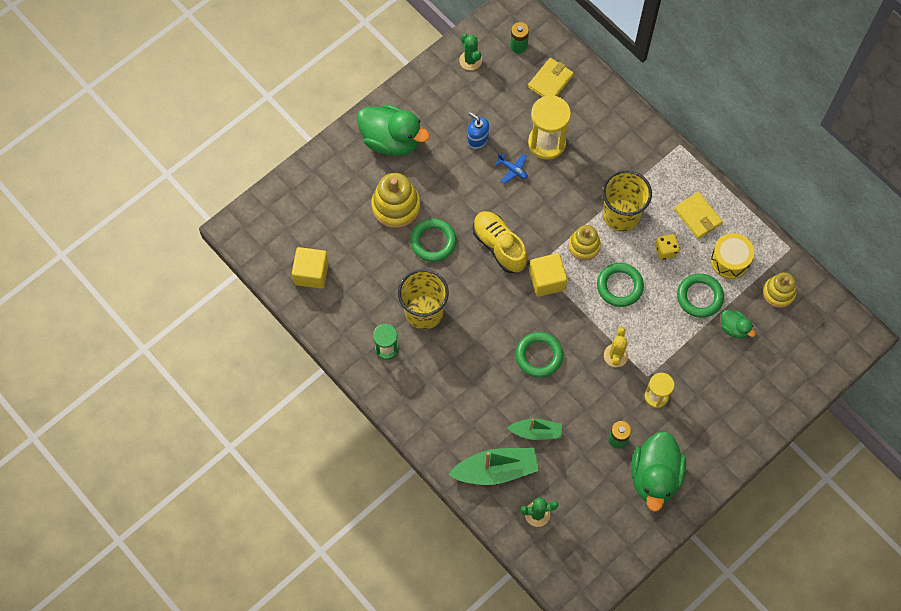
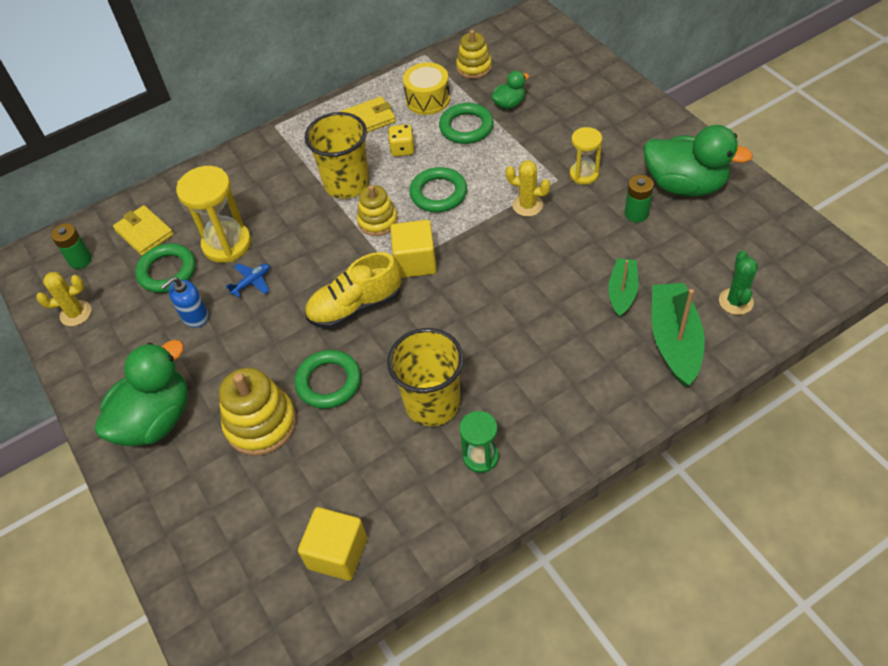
camera: 75 degrees left, 15 degrees down
(470, 60) = (76, 313): green cactus -> yellow cactus
(539, 356) = (518, 279): green ring -> green ring (167, 271)

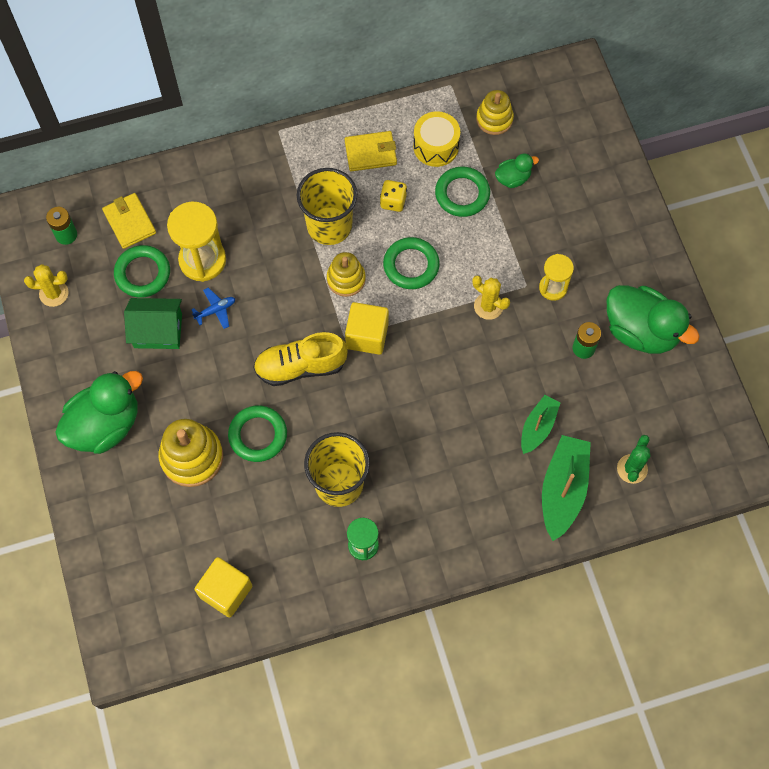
camera: 10 degrees right, 15 degrees up
(195, 316) = (158, 331): blue soap dispenser -> green house

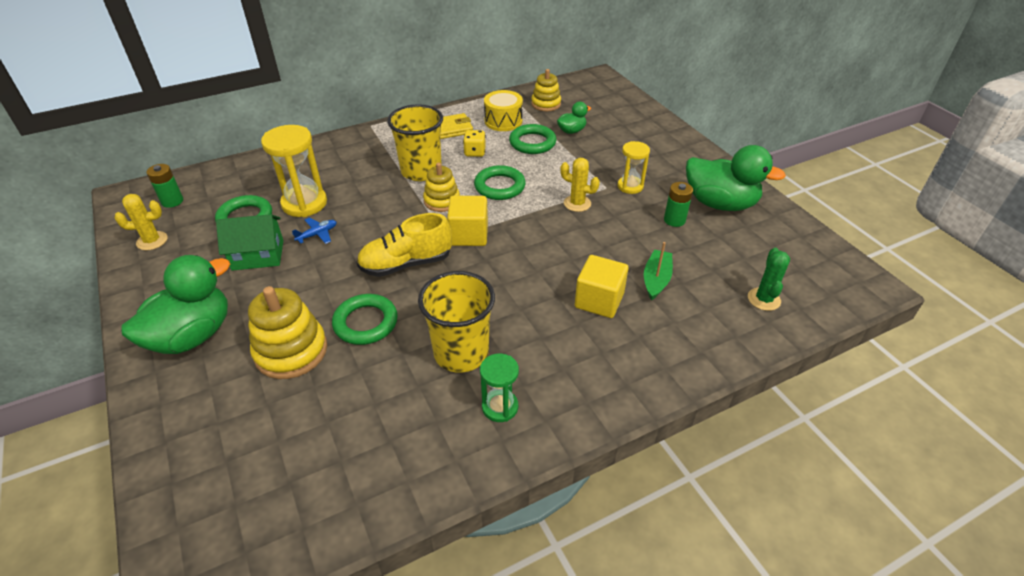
camera: 10 degrees left, 25 degrees down
(130, 222) = (235, 187): yellow wallet -> none
(226, 591) = (333, 483): yellow cube -> yellow cube (599, 300)
(563, 489) = (703, 325): green boat -> none

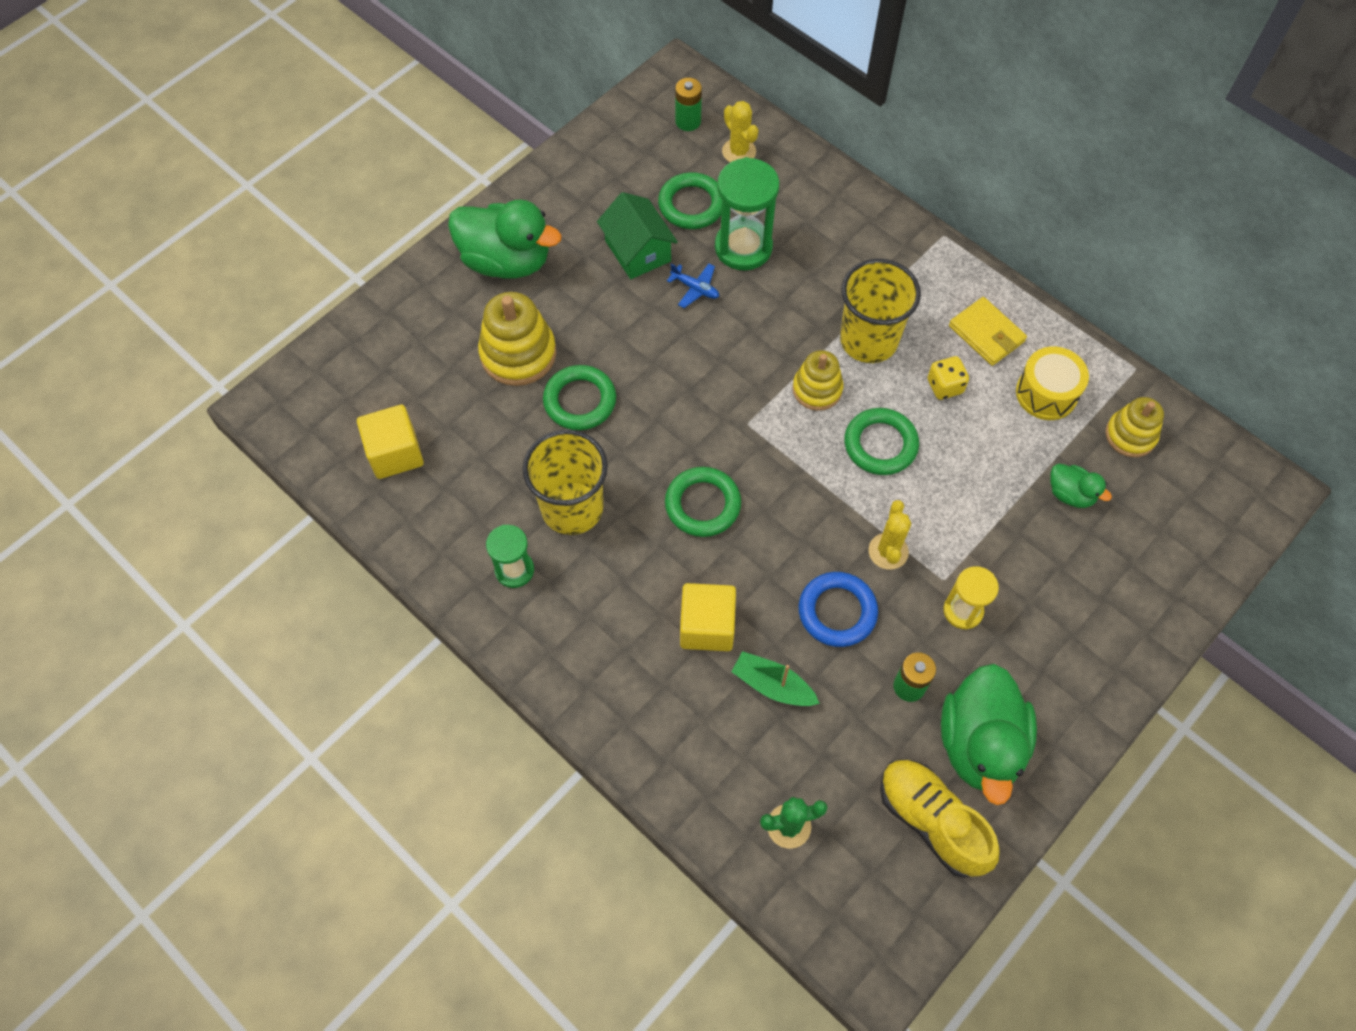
camera: 70 degrees right, 20 degrees up
(152, 241) = (618, 145): yellow cactus -> yellow cactus (739, 151)
(304, 203) = (743, 247): yellow hourglass -> green hourglass
(406, 264) = (684, 399): yellow shoe -> yellow shoe (931, 821)
(469, 235) = (764, 445): yellow cube -> yellow cube (395, 453)
(532, 143) = (1008, 451): green ring -> green ring (702, 504)
(611, 236) = (837, 611): none -> blue ring
(656, 279) = (772, 685): green boat -> green boat turned 150 degrees counterclockwise

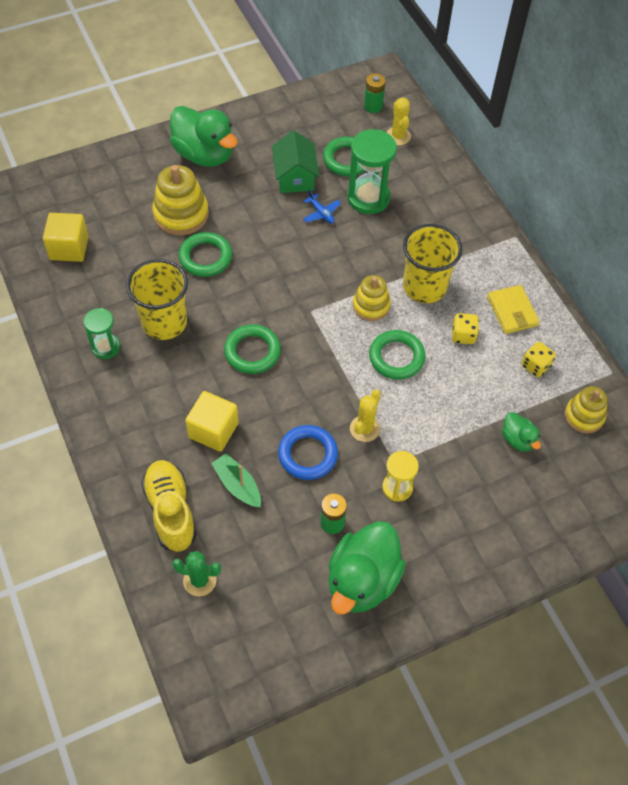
camera: 20 degrees right, 5 degrees down
(931, 821) = (300, 617): yellow shoe -> yellow shoe (170, 511)
(1046, 393) = (535, 366): yellow drum -> yellow dice

